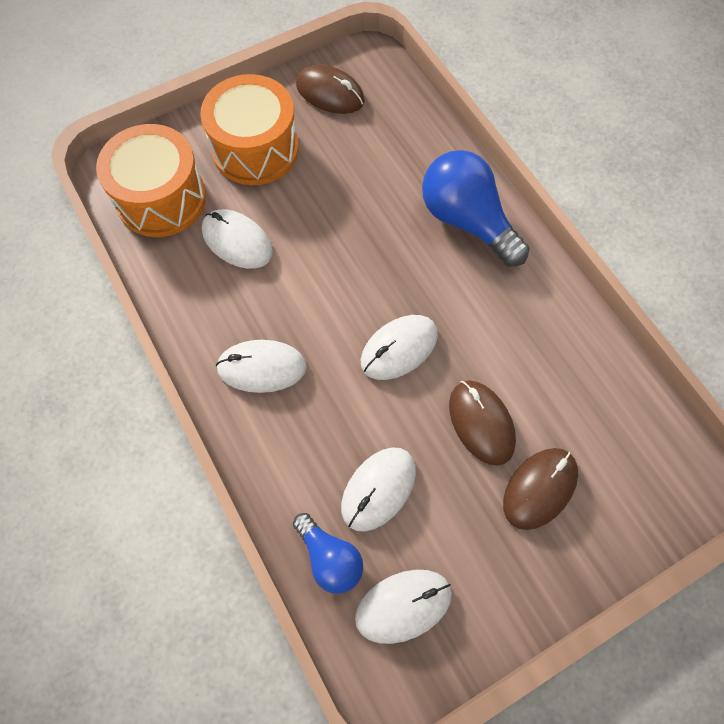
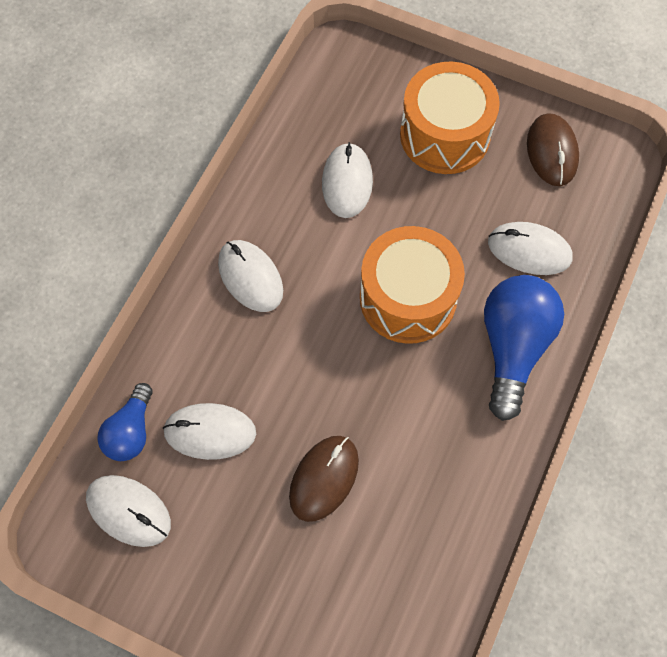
camera: 55 degrees right, 0 degrees up
(161, 199) = (341, 102): orange drum -> orange drum (408, 298)
(399, 348) = (344, 369): white mouse -> white mouse (529, 250)
(539, 488) = (298, 562): brown mouse -> none

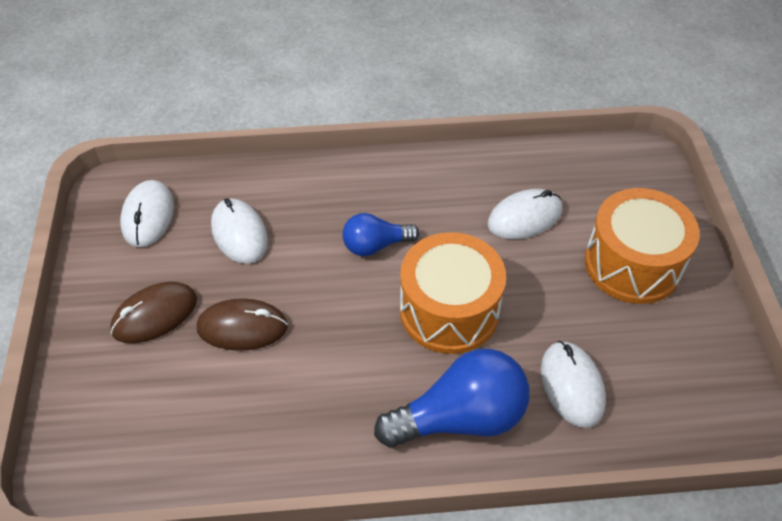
camera: 60 degrees right, 15 degrees down
(131, 431) = (212, 187): blue light bulb -> blue light bulb (375, 245)
(250, 277) = (389, 196): white mouse -> none
(551, 152) = (693, 357): brown mouse -> brown mouse (154, 315)

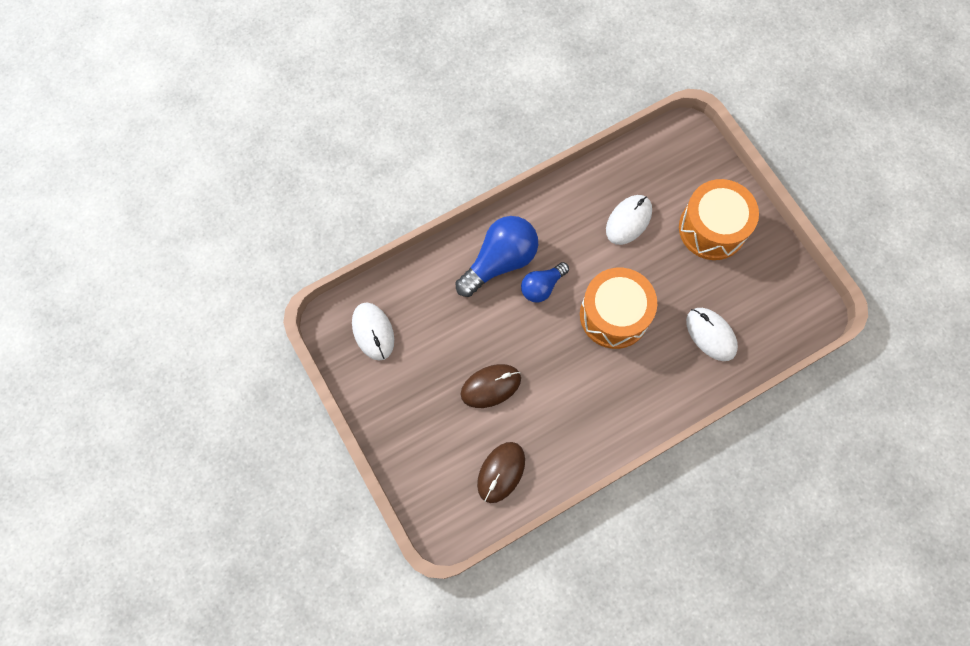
camera: 25 degrees left, 20 degrees up
(154, 315) = (428, 403): brown mouse -> brown mouse (501, 472)
(239, 233) = (445, 317): white mouse -> none
(460, 417) = (656, 386): blue light bulb -> blue light bulb (500, 261)

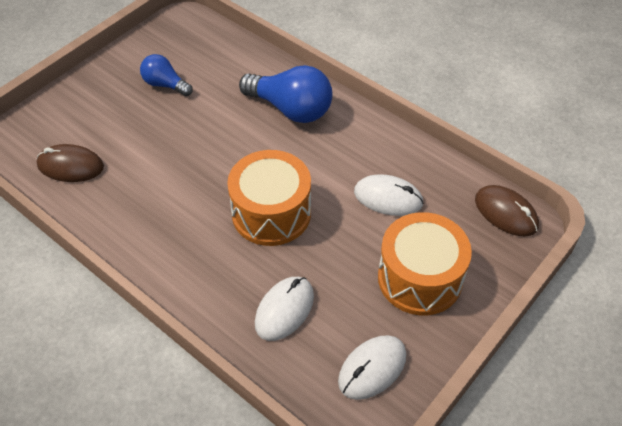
camera: 70 degrees right, 20 degrees down
(373, 332) = (184, 45): white mouse -> white mouse (372, 368)
(491, 386) = (157, 136): brown mouse -> brown mouse (506, 213)
(542, 286) = (278, 146): blue light bulb -> blue light bulb (165, 84)

